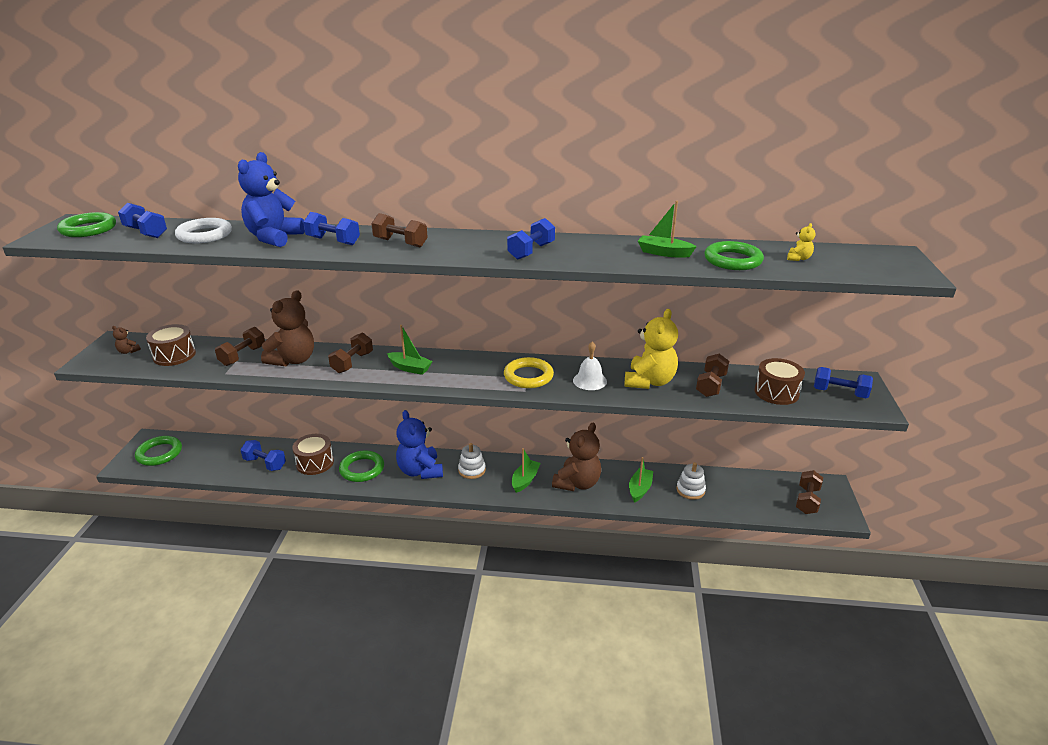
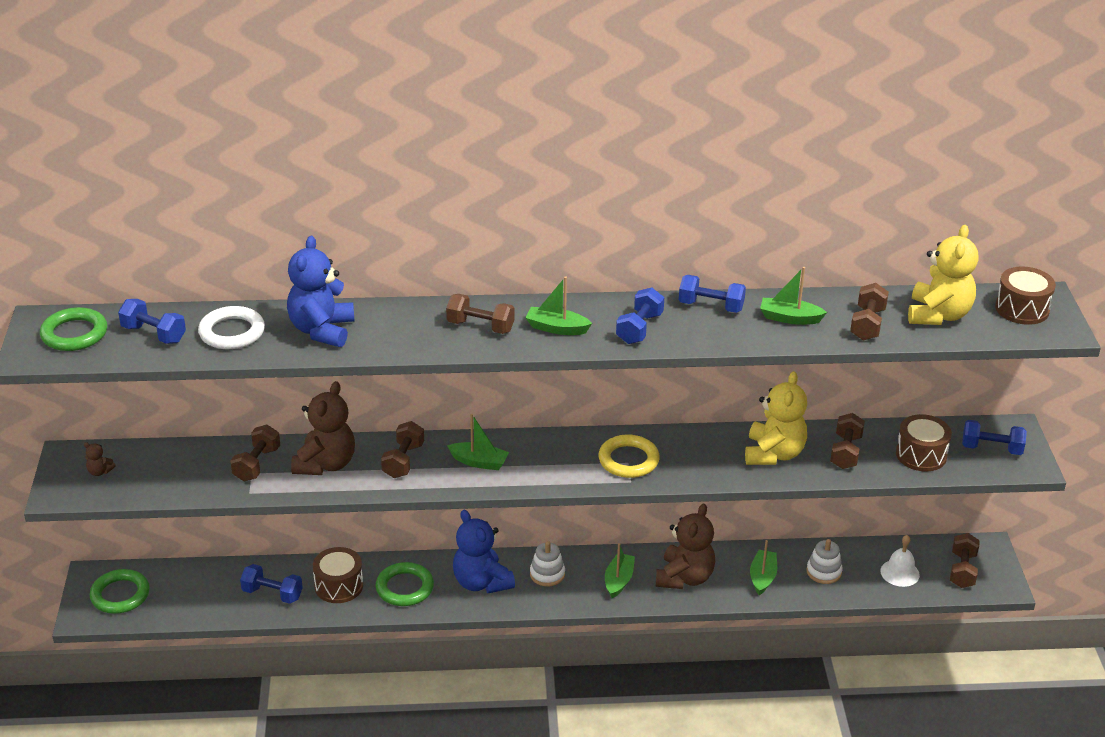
camera: 10 degrees left, 5 degrees up
(174, 355) = (166, 472): brown drum -> brown drum (1022, 309)
(333, 241) = (398, 330): blue dumbbell -> blue dumbbell (711, 306)
(462, 247) = (557, 328): none -> green boat
(590, 381) = (703, 459): white bell -> white bell (900, 573)
(732, 260) = (867, 324): green ring -> brown dumbbell
(798, 258) = (938, 315): yellow teddy bear -> yellow teddy bear, size x2.41

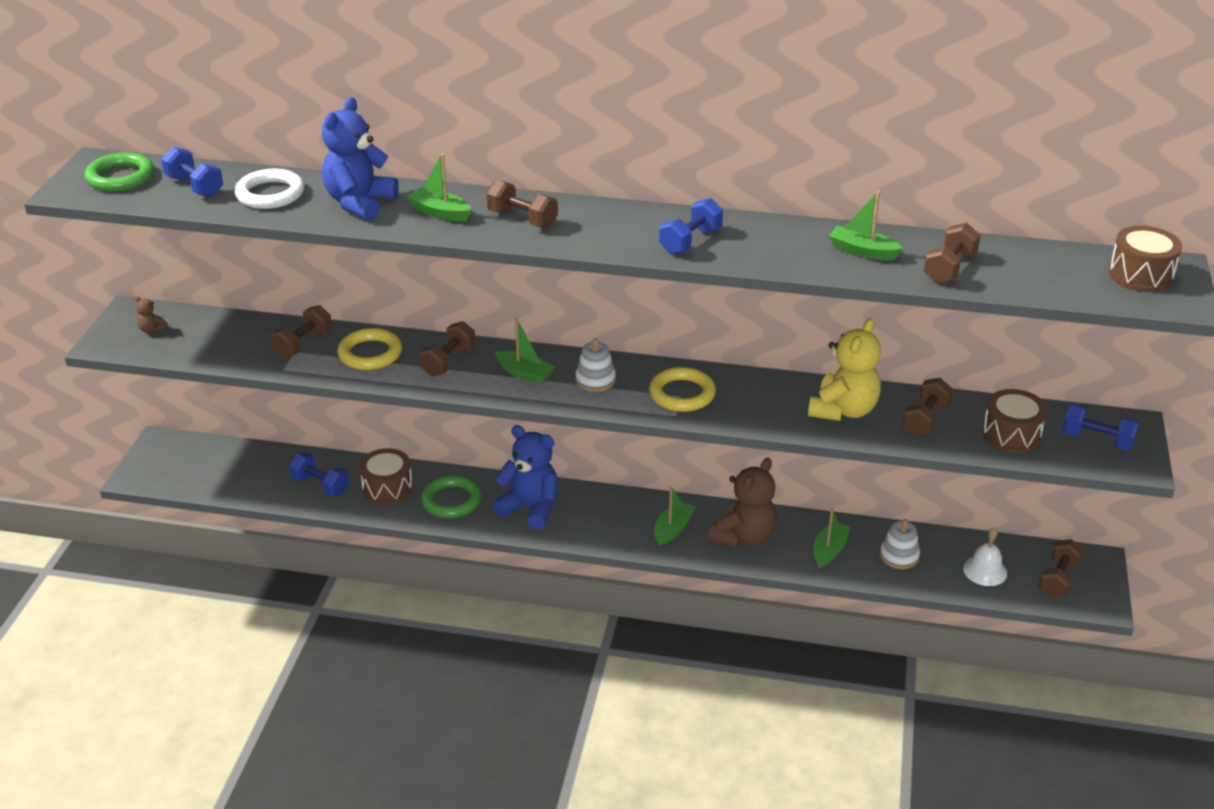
camera: 15 degrees right, 0 degrees up
(120, 595) = (177, 463): green ring -> none
(326, 464) = (370, 354): brown teddy bear -> yellow ring
(481, 582) = (530, 508): blue teddy bear -> blue teddy bear turned 135 degrees clockwise
(547, 574) = (601, 511): white stacking toy -> white stacking toy (595, 380)
(557, 328) = (601, 230): green boat -> green boat (440, 213)
(711, 306) = (779, 230): blue dumbbell -> none
(938, 315) = (1037, 269): yellow teddy bear -> none

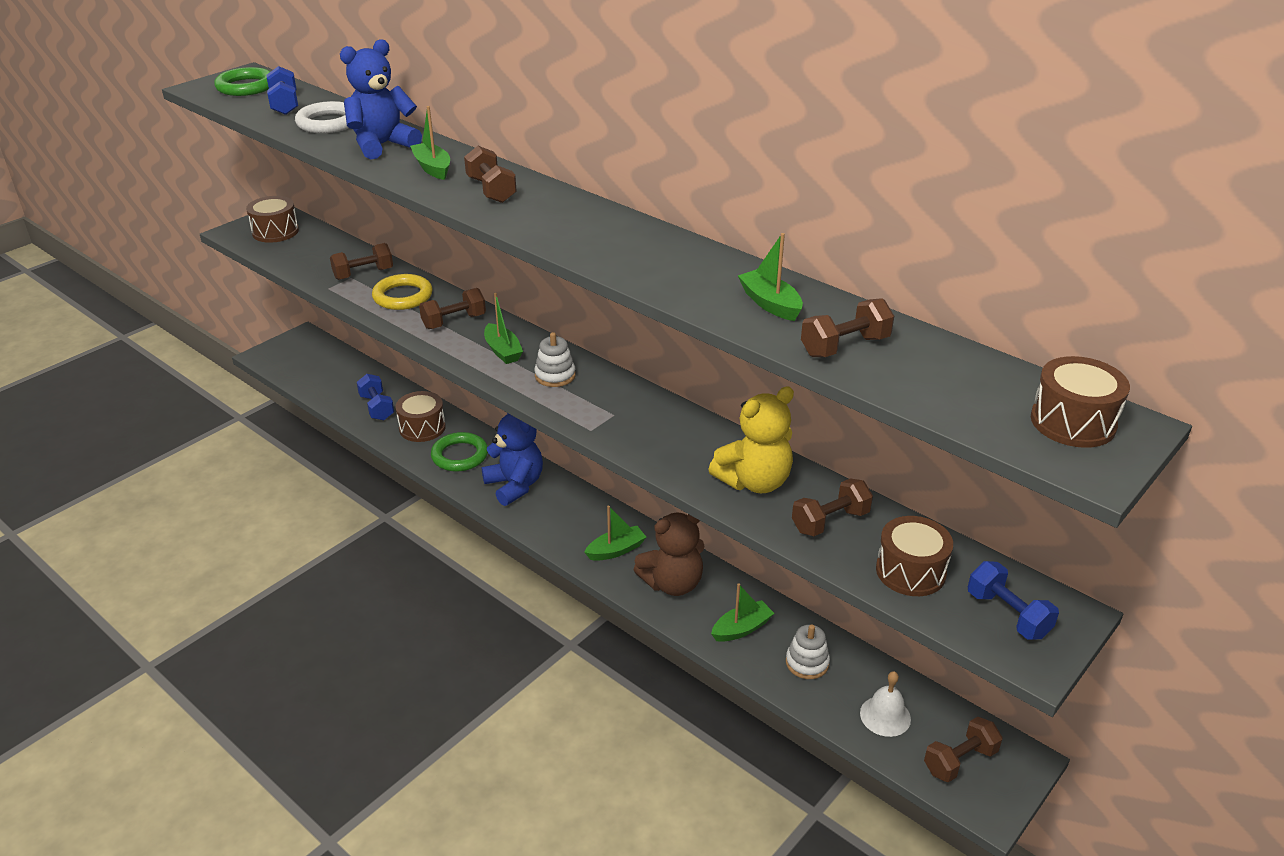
camera: 30 degrees right, 0 degrees up
(152, 330) = (275, 232): brown teddy bear -> brown drum
(682, 394) = (617, 413): yellow ring -> none
(690, 241) = (612, 247): blue dumbbell -> none

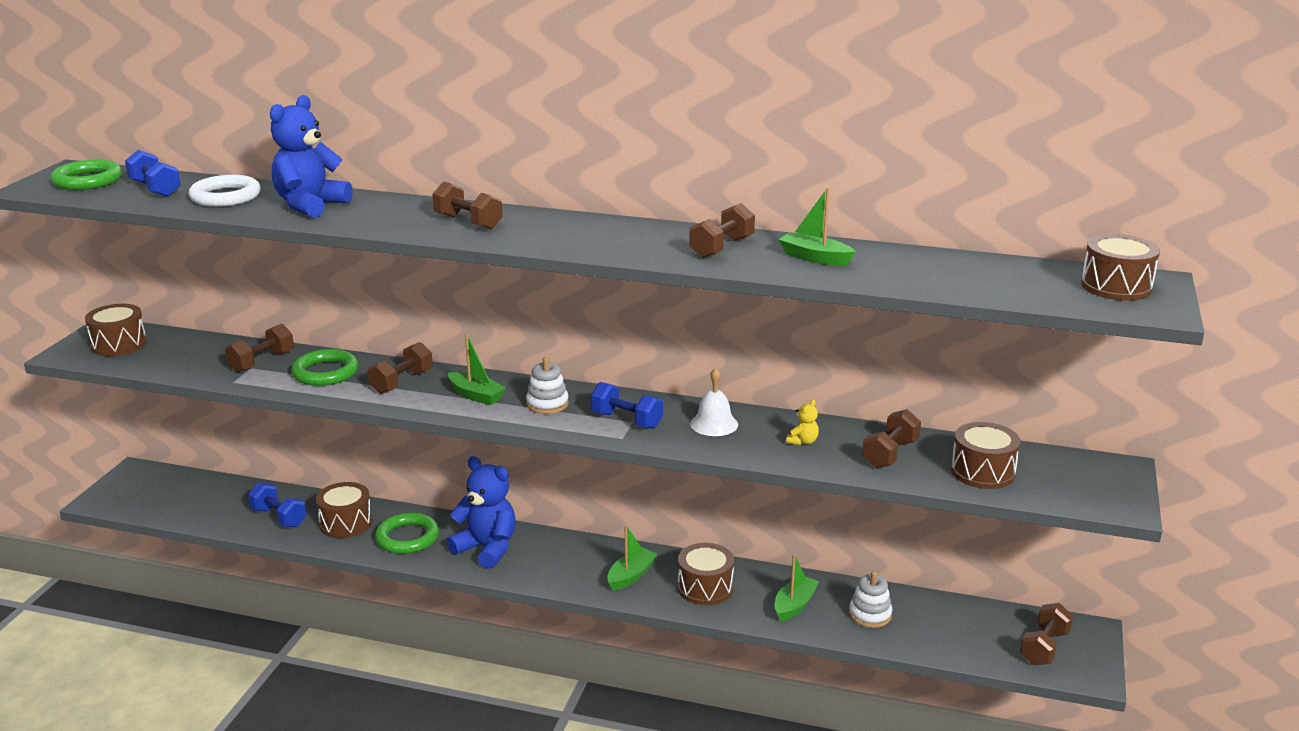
camera: 25 degrees left, 10 degrees down
(403, 296) = (325, 372): yellow ring -> green ring
(432, 168) = (387, 215): green boat -> none
(672, 583) = (705, 588): brown teddy bear -> brown drum
(754, 482) = (803, 441): yellow teddy bear -> yellow teddy bear, size x0.41
(845, 346) = (905, 274): brown dumbbell -> brown dumbbell (721, 248)
(885, 716) = (963, 634): white bell -> white bell (714, 424)
(1007, 615) = (1078, 481): blue dumbbell -> blue dumbbell (626, 420)

